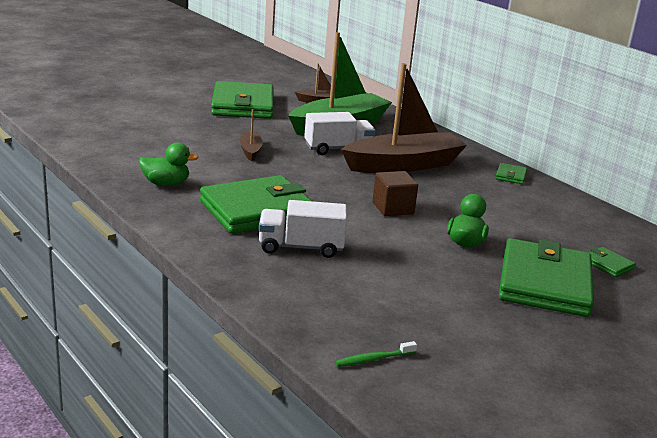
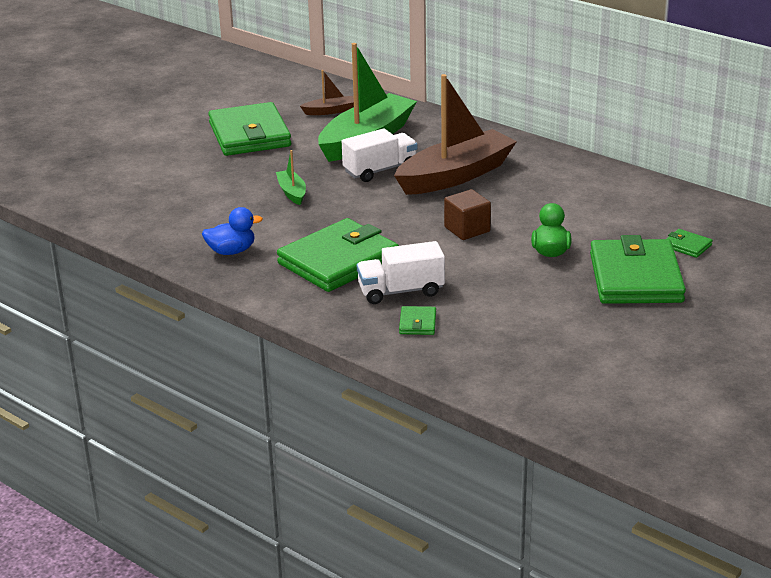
camera: 10 degrees left, 5 degrees up
(166, 184) = (231, 251): green duck -> blue duck
(250, 150) = (292, 192): brown boat -> green boat
(373, 359) = (515, 381): green toothbrush -> none
(510, 176) = (567, 165): green wallet -> green wallet (417, 323)

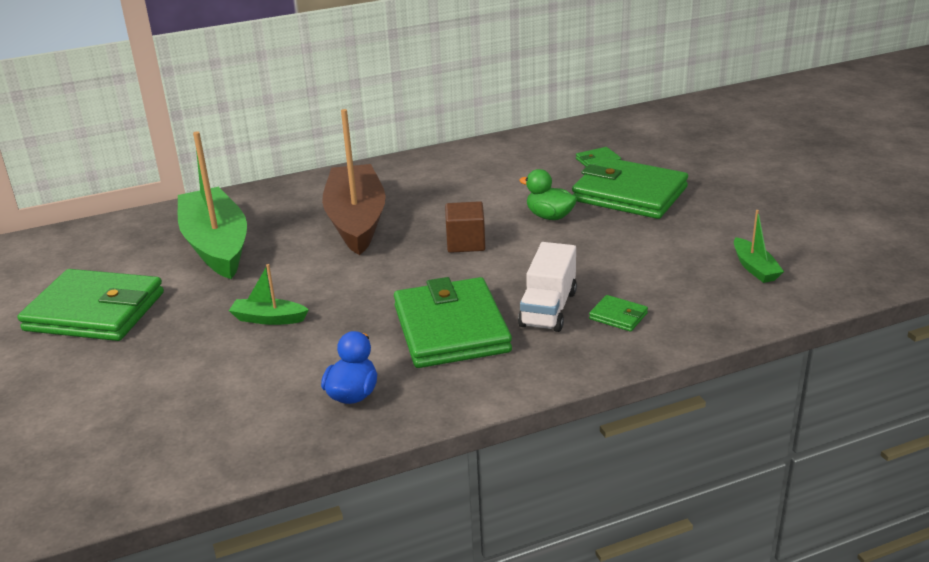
camera: 60 degrees left, 0 degrees up
(330, 111) = (122, 249): brown boat -> none
(380, 170) = (292, 255): white truck -> none
(559, 370) = (754, 268): none -> green boat

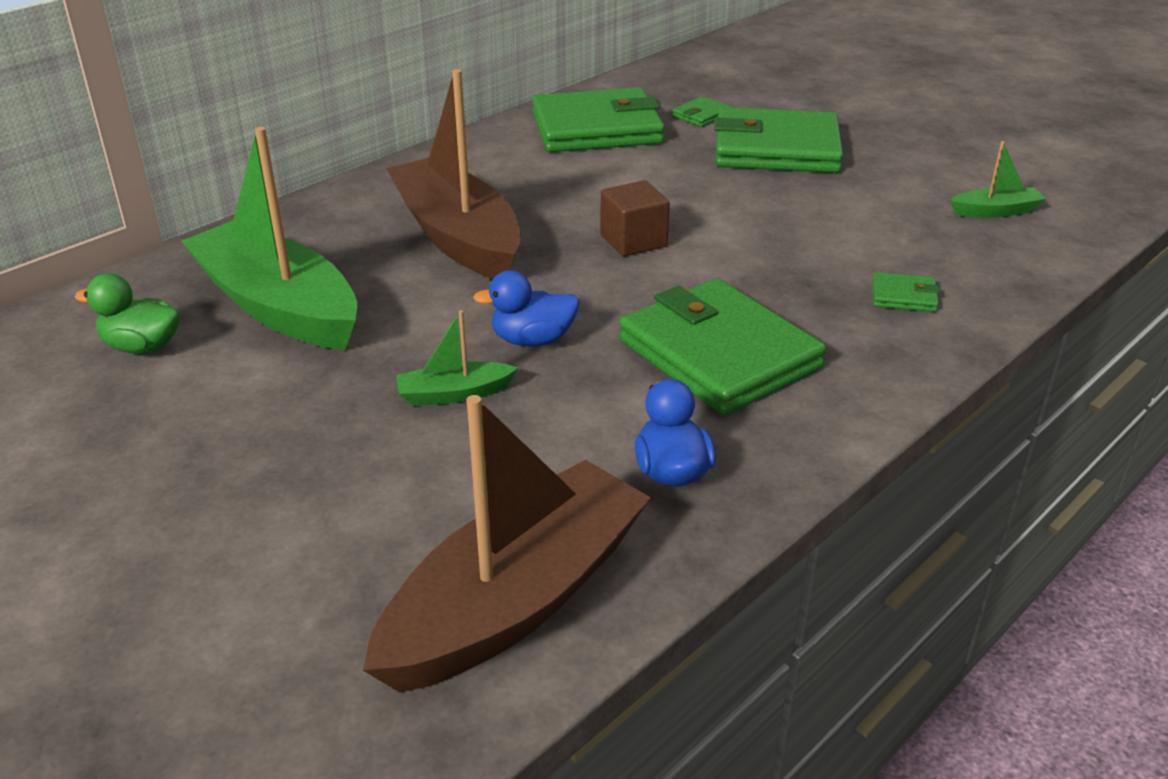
camera: 25 degrees left, 5 degrees up
(95, 312) = (163, 442): green wallet -> green wallet (596, 129)
(200, 444) = (516, 600): none -> brown boat
(343, 295) = (532, 340): none -> blue duck
(548, 309) = (814, 304): white truck -> none
(549, 216) = (707, 190): green duck -> green duck (142, 347)
(754, 268) = (995, 211): green boat -> green boat turned 60 degrees counterclockwise

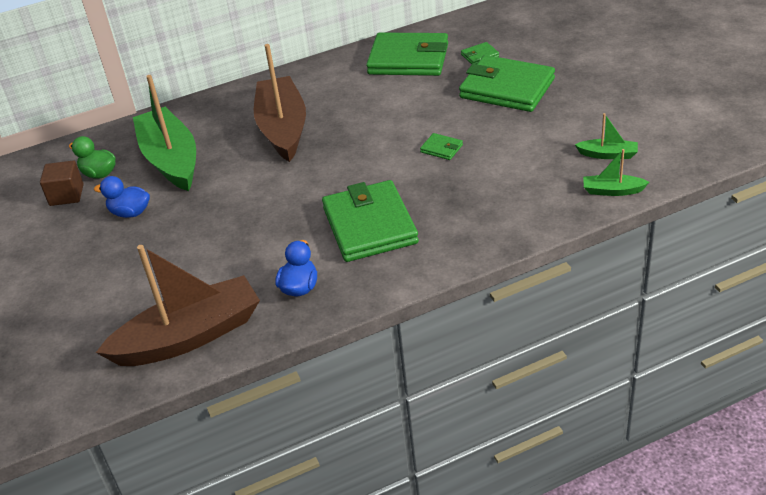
camera: 25 degrees right, 5 degrees up
(454, 394) = (224, 225): green boat -> green boat (612, 191)
(532, 340) = (281, 200): blue duck -> blue duck (130, 213)
(633, 241) = (375, 145): brown cube -> brown cube (66, 195)
(903, 296) = (500, 206): green wallet -> green wallet (441, 149)

